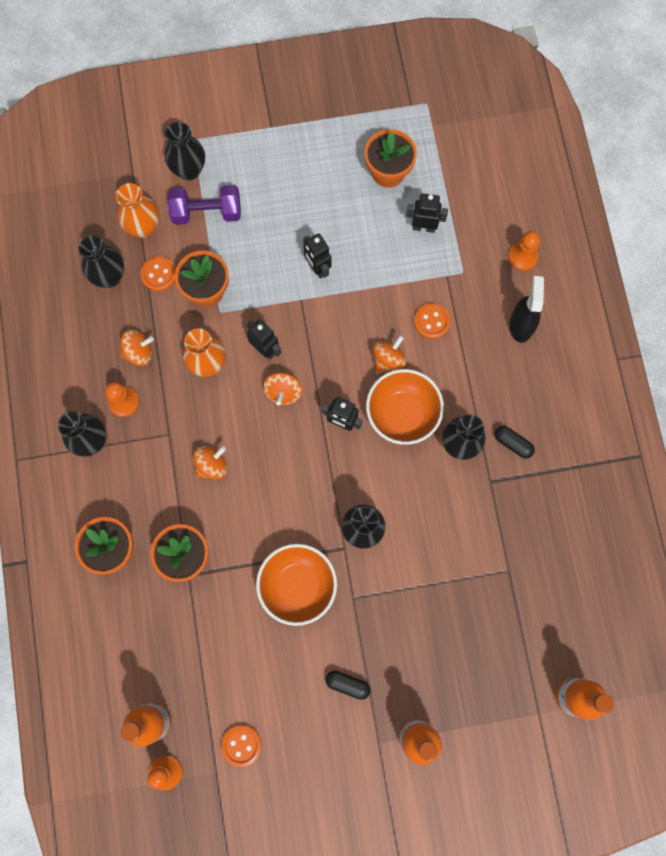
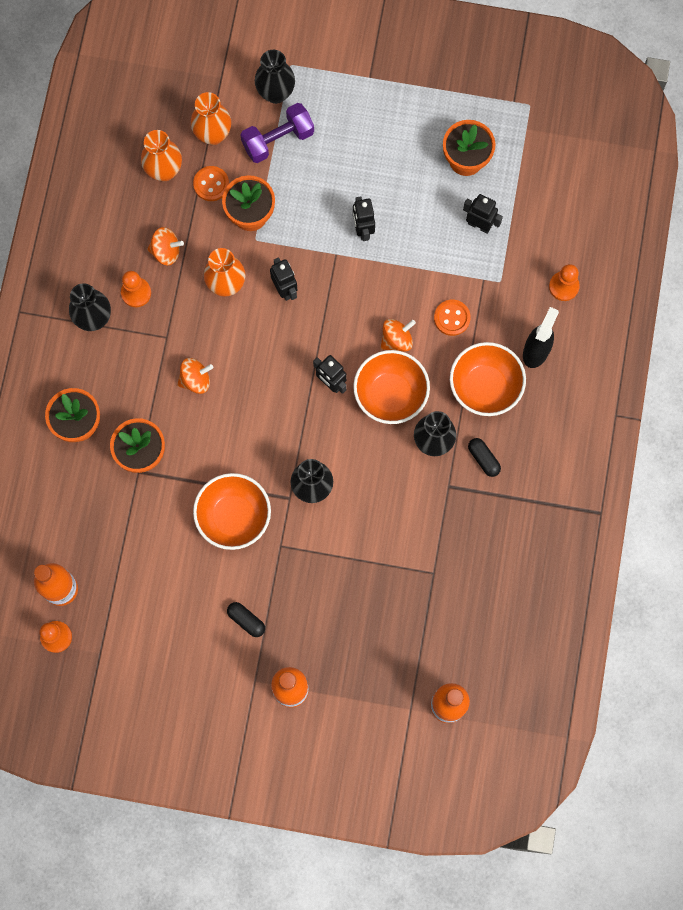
camera: 20 degrees right, 0 degrees up
(109, 277) = (164, 170): black vase -> orange vase
(207, 212) = (278, 140): purple dumbbell -> purple dumbbell turned 45 degrees counterclockwise
(241, 745) = (131, 638): orange button -> none
(283, 392) = (286, 335): orange spinning top -> none
(487, 375) = (485, 387): none -> orange bowl

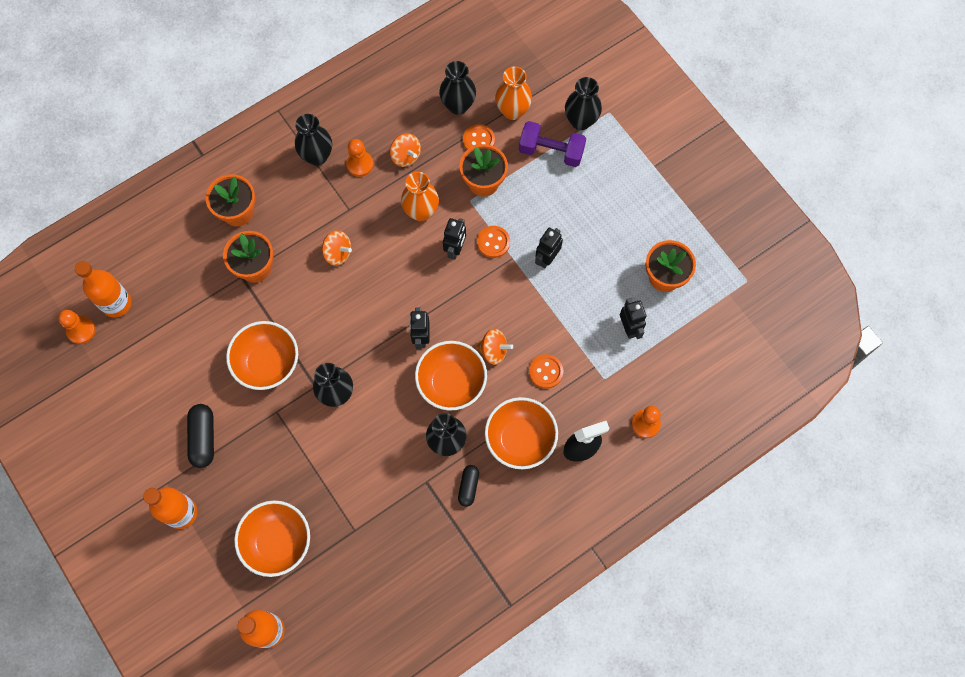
camera: 45 degrees right, 5 degrees down
(164, 170) = (458, 105): orange vase -> black vase
(246, 620) = (203, 438): black capsule -> black capsule, size x1.55
(309, 256) = (493, 242): none -> orange button
(386, 638) = (278, 542): none -> orange bowl

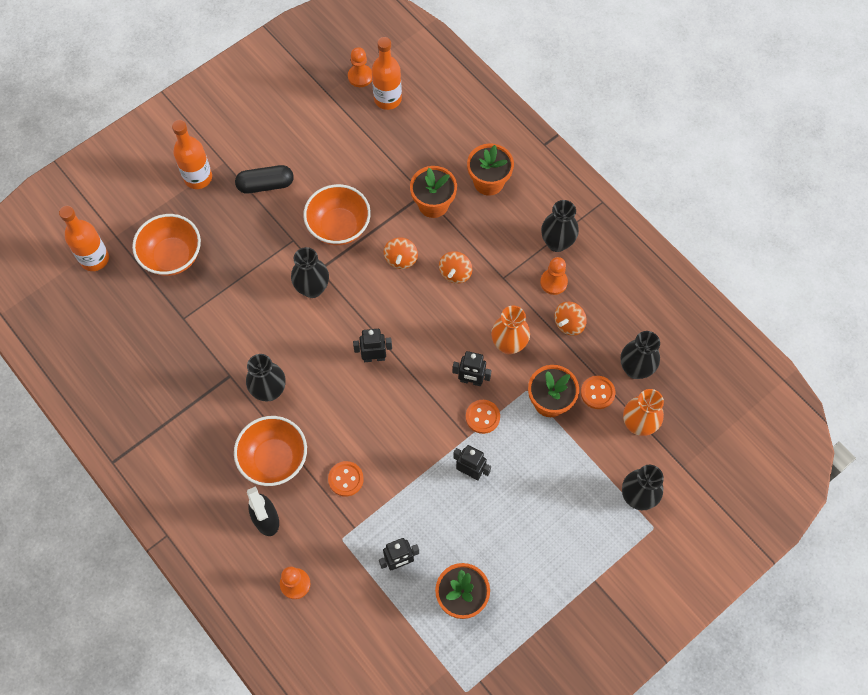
camera: 85 degrees right, 5 degrees down
(451, 383) = (329, 390): orange bowl -> none
(468, 487) = (225, 414): black capsule -> none
(494, 351) = (365, 427): orange spinning top -> orange spinning top (401, 259)
(551, 151) = (596, 468): purple dumbbell -> none

